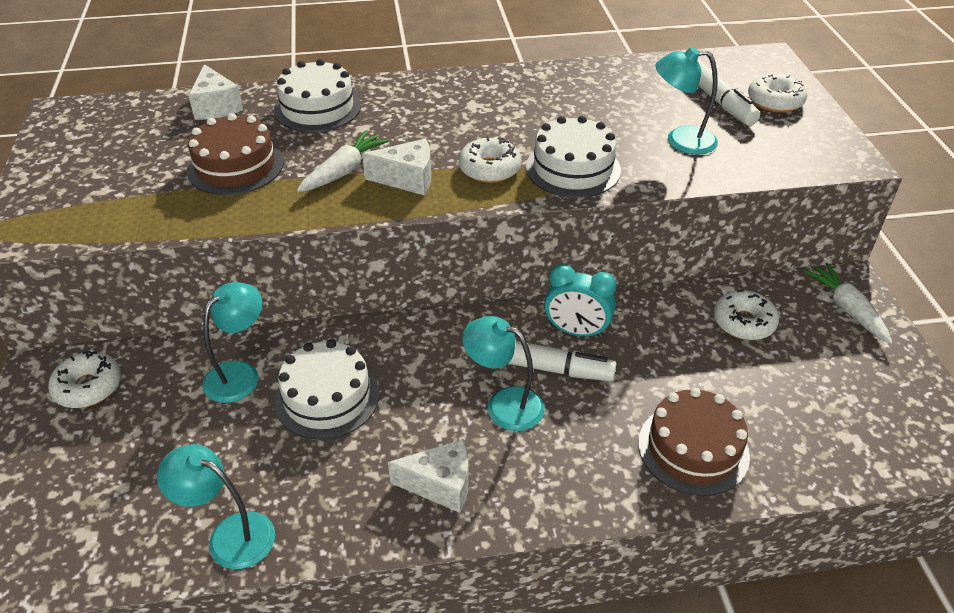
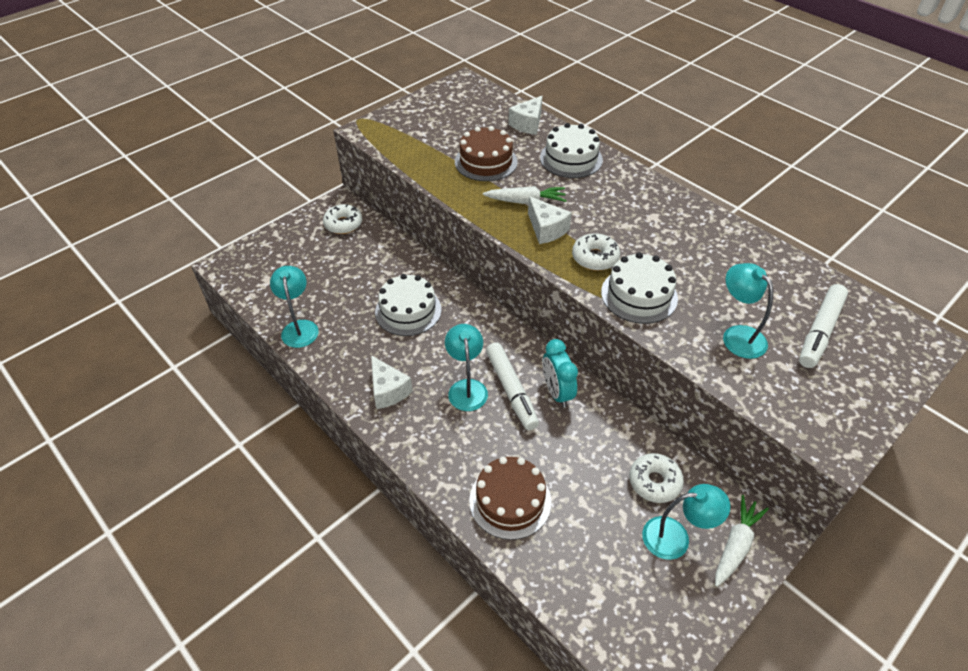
camera: 55 degrees right, 5 degrees up
(240, 374) = (395, 269): turquoise lamp -> turquoise lamp (675, 537)
(775, 101) = (863, 370): white donut -> none

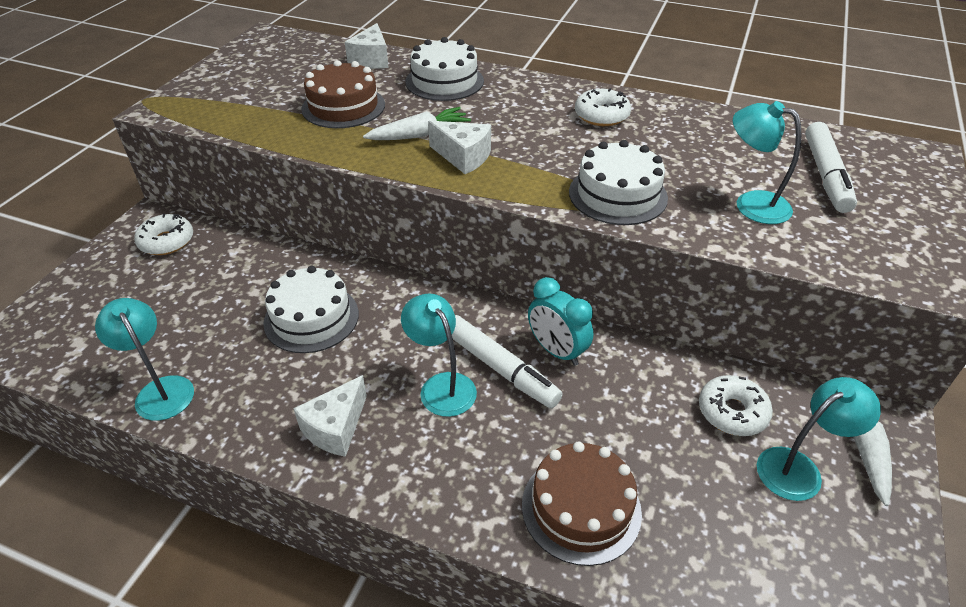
camera: 25 degrees left, 5 degrees down
(388, 390) = (336, 428): white cheese -> white cheese turned 90 degrees clockwise
(595, 258) = (541, 171): white donut -> white donut (601, 115)

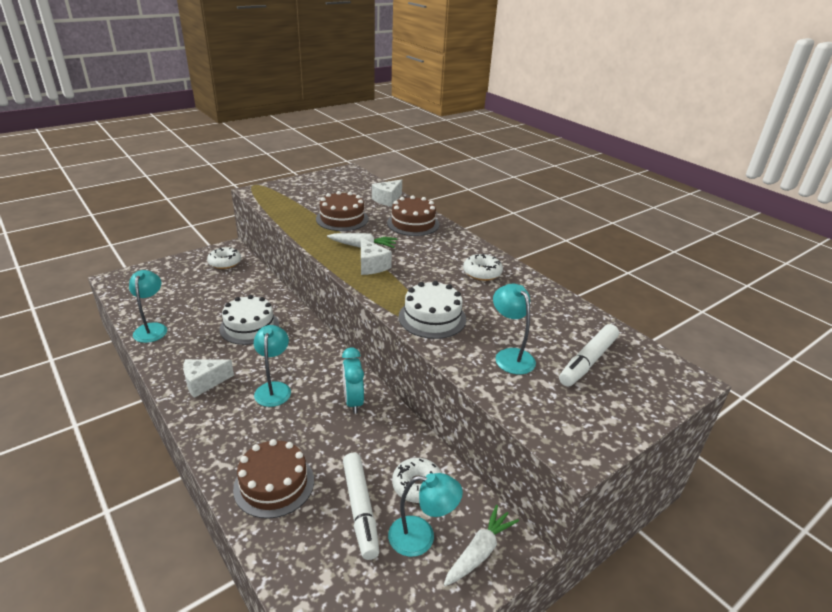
camera: 30 degrees right, 10 degrees down
(444, 81) = (413, 223): white cake -> brown cake
(500, 368) = (313, 395): white marker -> white marker (360, 509)

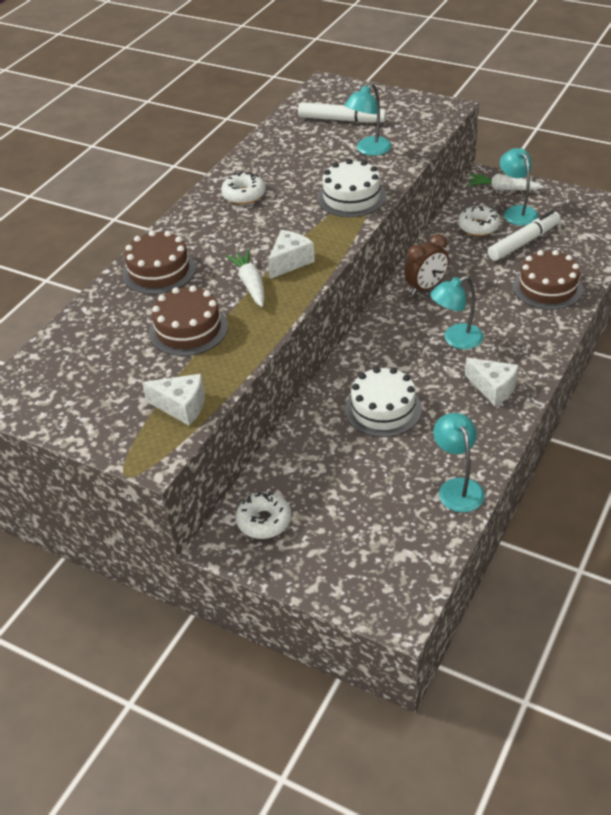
camera: 110 degrees left, 10 degrees up
(152, 328) = (457, 487): turquoise lamp -> turquoise lamp turned 105 degrees clockwise
(353, 401) = (426, 288): turquoise clock -> brown clock
(387, 199) = (96, 317): white cheese -> white cheese (181, 407)

